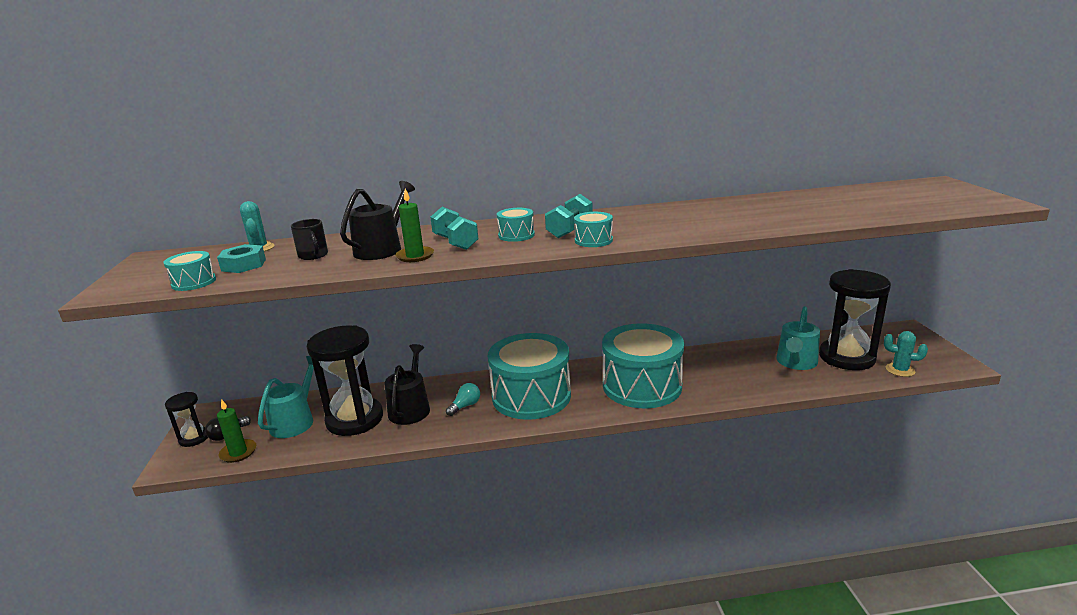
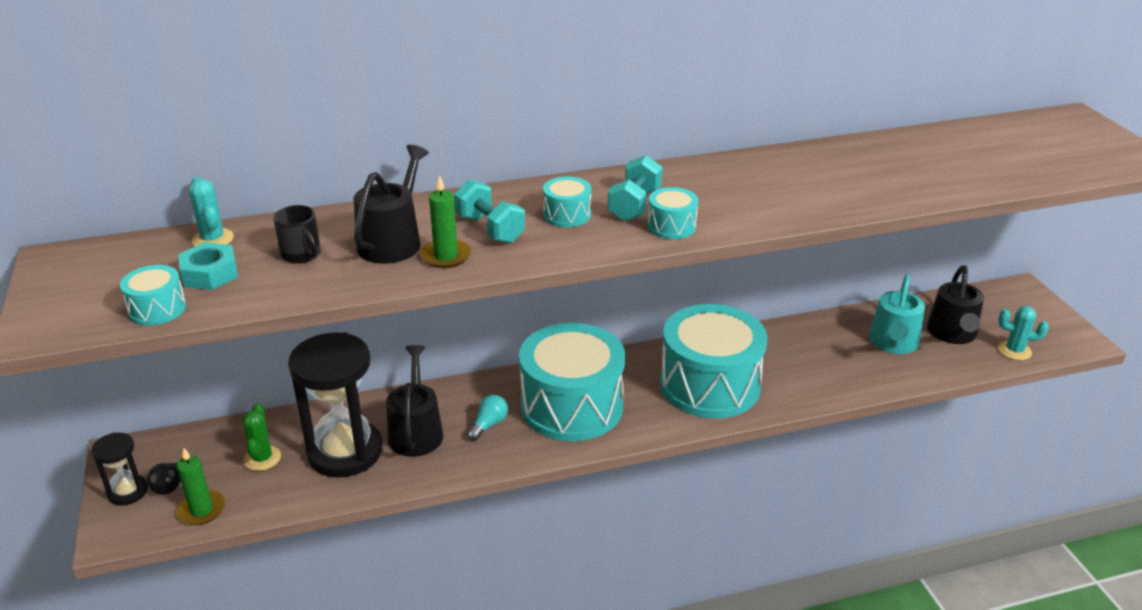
camera: 10 degrees left, 10 degrees up
(295, 421) = (262, 458): turquoise watering can -> green cactus
(846, 357) = (952, 334): black hourglass -> black watering can

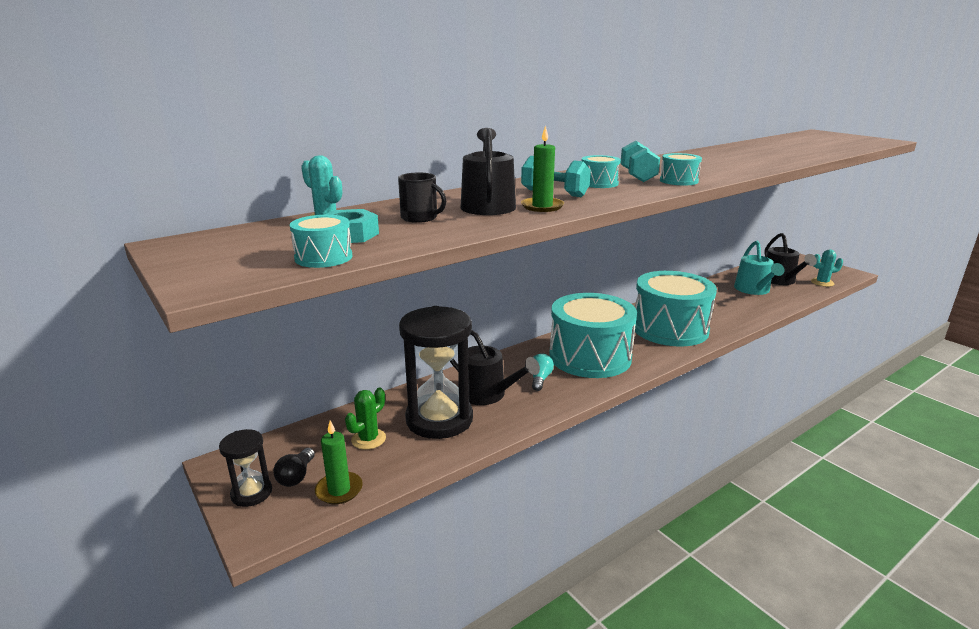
camera: 20 degrees left, 10 degrees down
(262, 458) = (368, 439): green cactus -> green cactus turned 60 degrees clockwise
(416, 431) = (487, 394): black watering can -> black watering can turned 150 degrees clockwise

